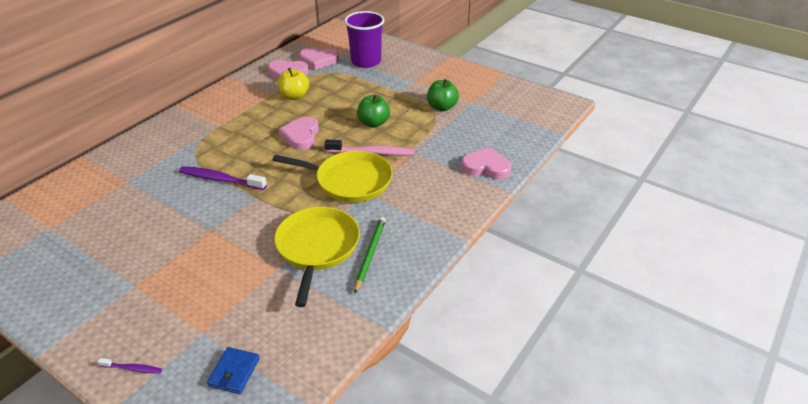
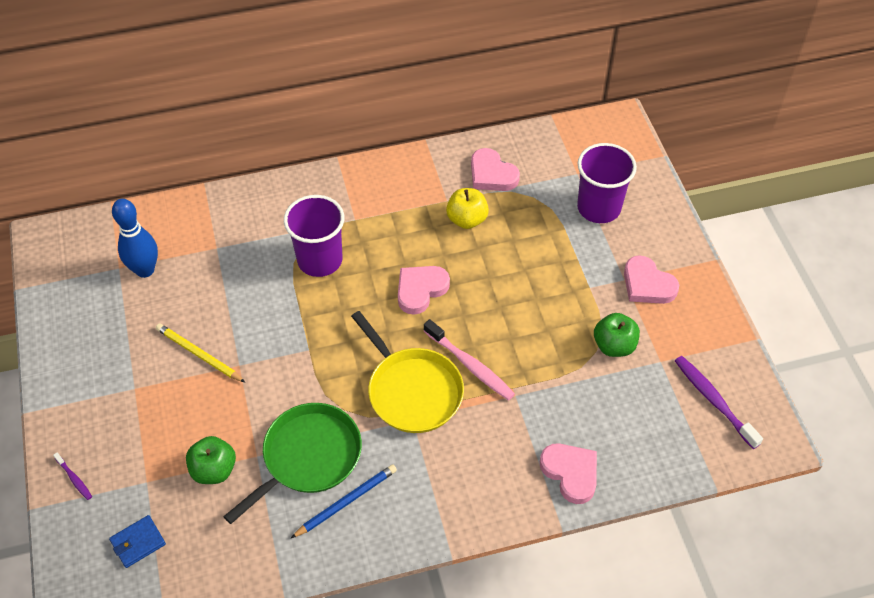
camera: 40 degrees right, 15 degrees up
(75, 219) = (145, 270): none -> blue bowling pin
(171, 240) = (199, 354): none -> yellow pencil
(215, 153) = (320, 260): none -> purple cup
(221, 179) = (296, 303): purple toothbrush -> purple toothbrush (714, 401)
(317, 248) = (308, 457): yellow pan -> green pan
(318, 61) = (545, 172): pink heart -> pink heart (647, 284)
(370, 254) = (346, 501): green pencil -> blue pencil
(373, 123) = (513, 320): green apple -> green apple (214, 470)

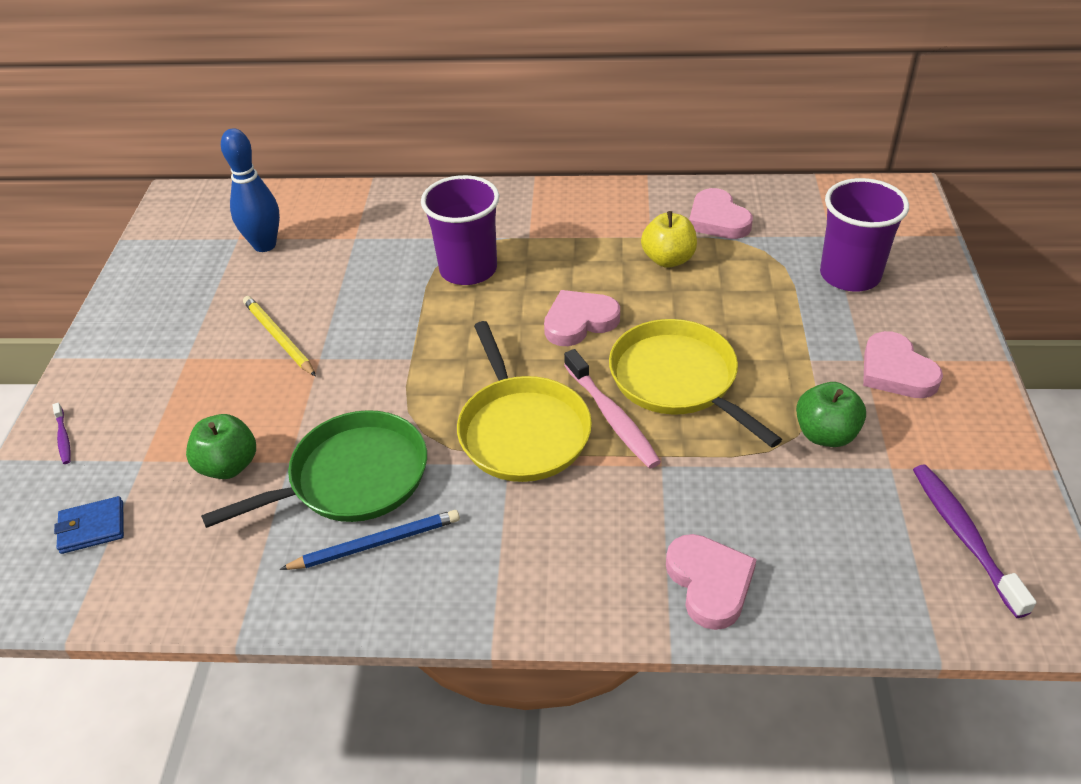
camera: 20 degrees right, 10 degrees down
(505, 324) = (678, 380): none -> yellow pan

